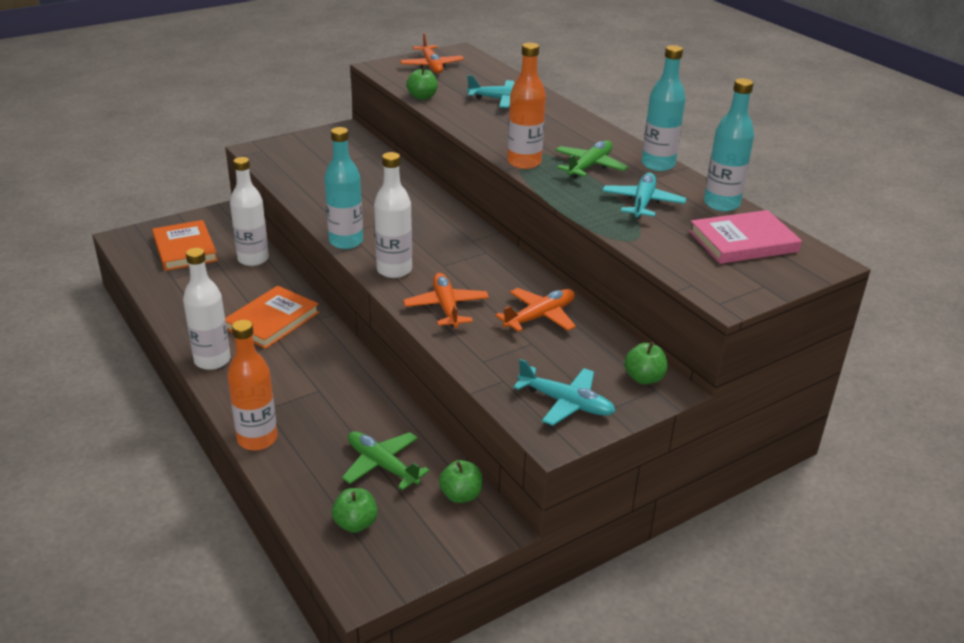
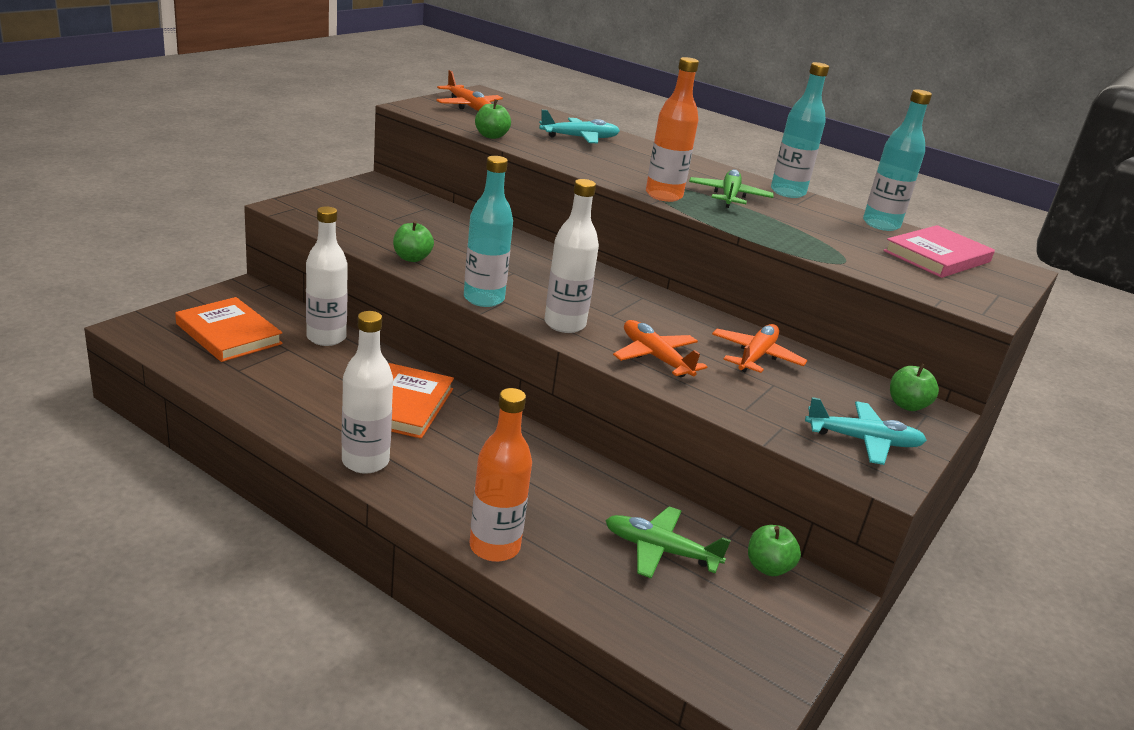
camera: 25 degrees left, 5 degrees down
(355, 524) = (686, 624): green apple -> green apple (412, 258)
(642, 203) = (814, 227): turquoise plane -> none

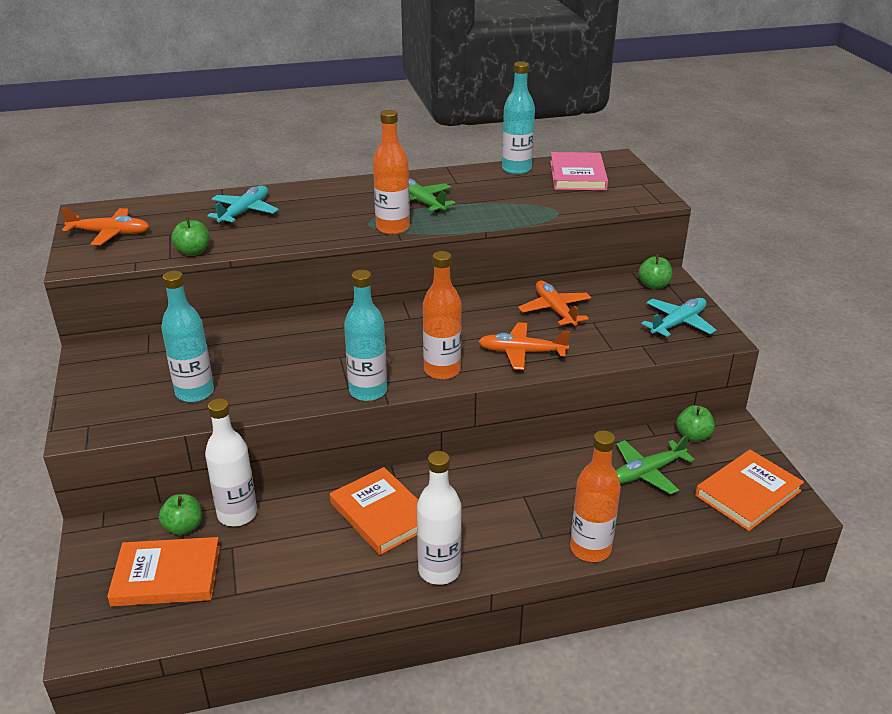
camera: 45 degrees left, 5 degrees up
(412, 258) = (262, 398): green apple -> green apple (183, 527)
(565, 324) = (442, 370): white bottle -> orange bottle
(727, 645) = (747, 493): none -> orange book
(787, 192) = (435, 176): turquoise bottle -> turquoise bottle (195, 392)

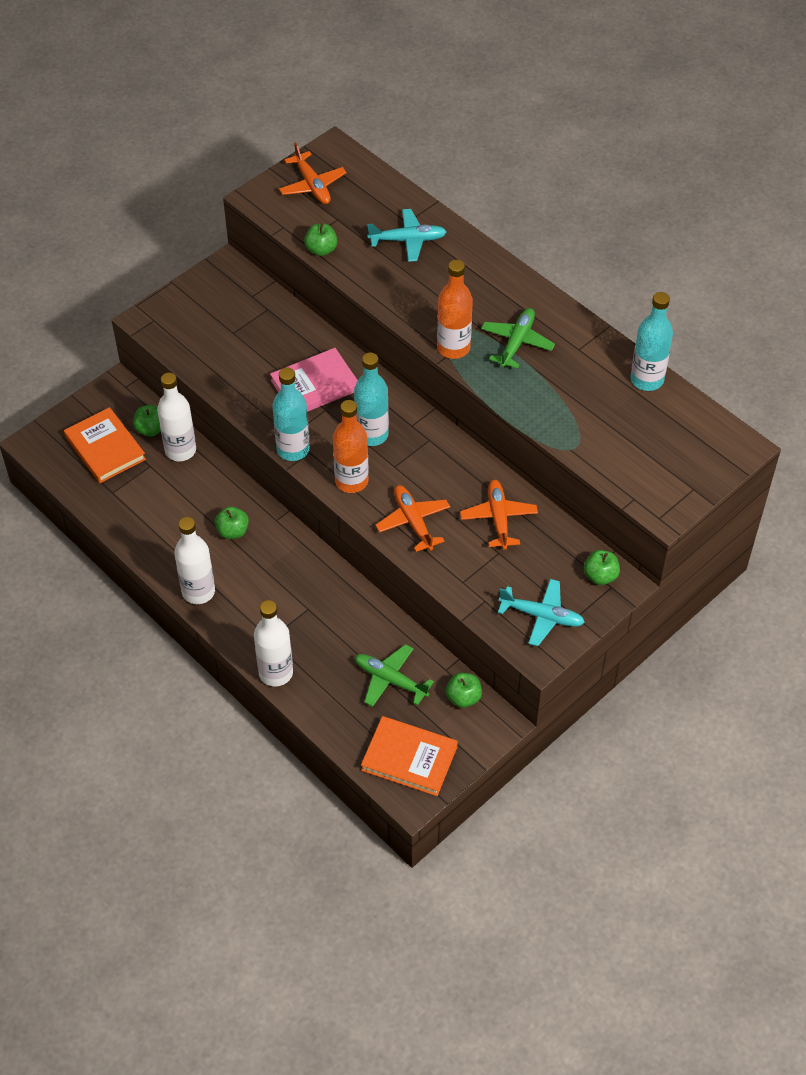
camera: 60 degrees right, 20 degrees up
(195, 392) = (224, 352): turquoise bottle -> turquoise bottle (372, 435)
(381, 514) = (233, 531): orange book -> green apple
(555, 310) = (498, 518): orange plane -> orange plane turned 45 degrees counterclockwise
(578, 175) = (671, 432): pink book -> pink book (315, 385)
(590, 549) = (276, 673): orange bottle -> white bottle

